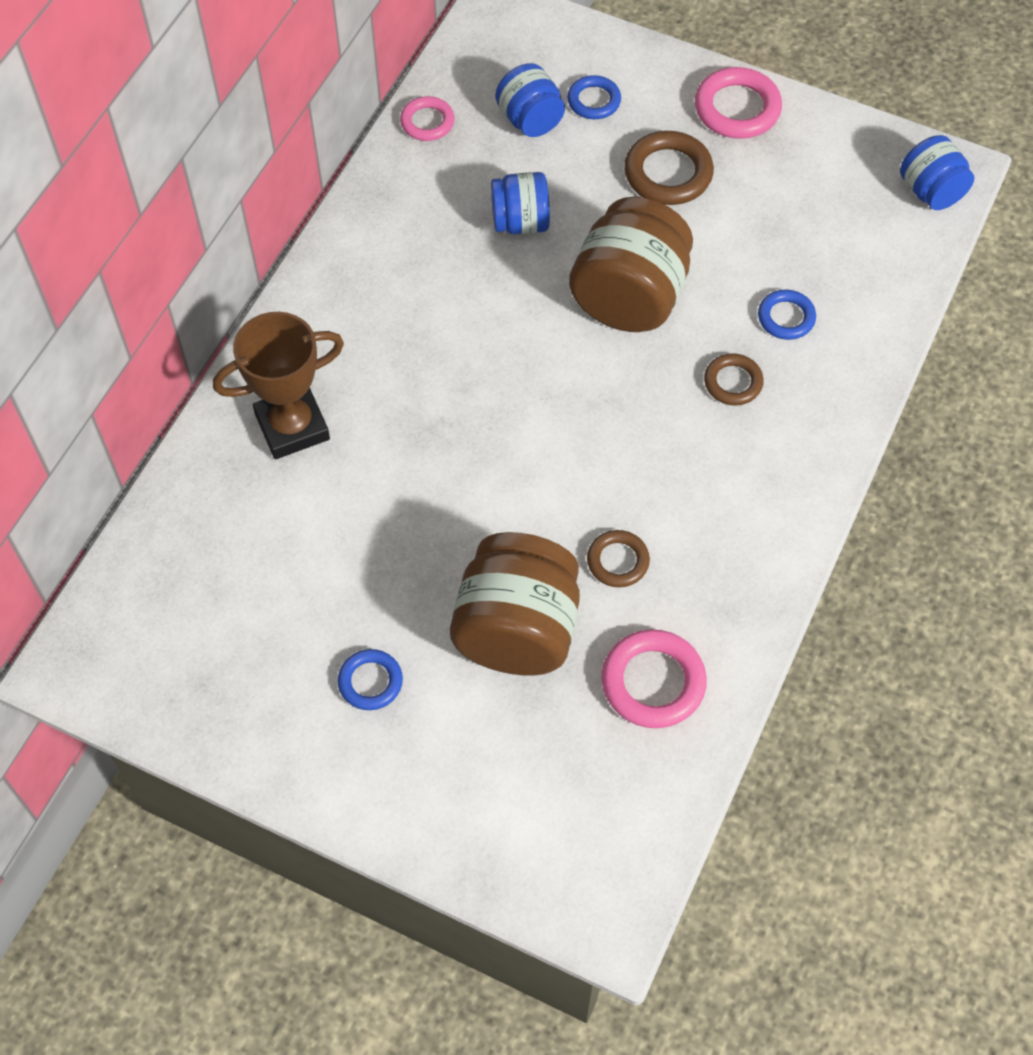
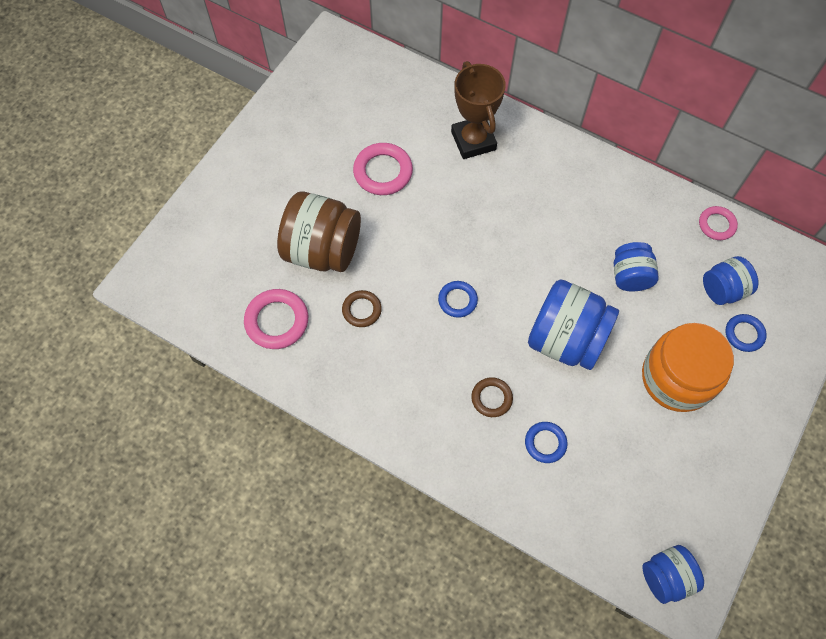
camera: 95 degrees right, 5 degrees up
(370, 682) = (301, 174): blue ring -> blue ring (457, 300)
(629, 297) = (565, 339): brown jar -> blue jar
(668, 173) = (677, 378): brown ring -> orange jar
(737, 108) = (744, 437): pink ring -> pink ring (383, 172)

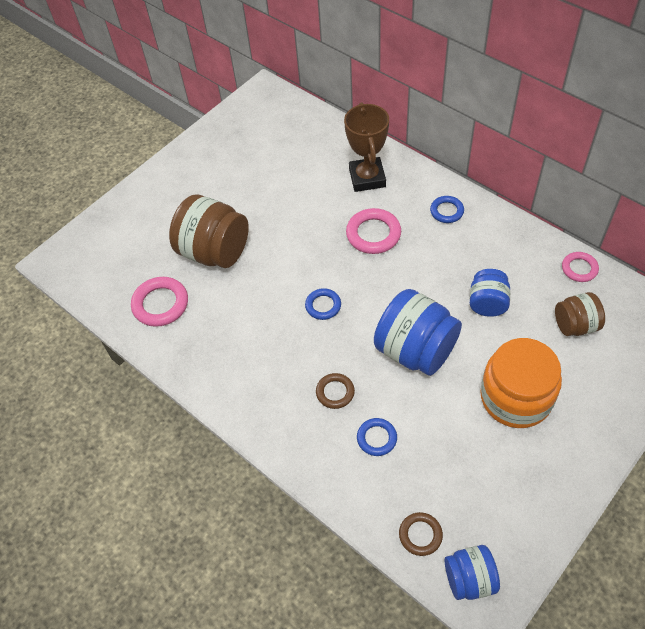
camera: 15 degrees right, 10 degrees down
(362, 310) = (236, 304): brown ring -> brown ring (420, 535)
(383, 172) = (282, 195): pink ring -> pink ring (373, 234)
(723, 290) = (575, 325): blue jar -> brown jar
(744, 334) = (589, 366): blue ring -> blue ring (446, 211)

